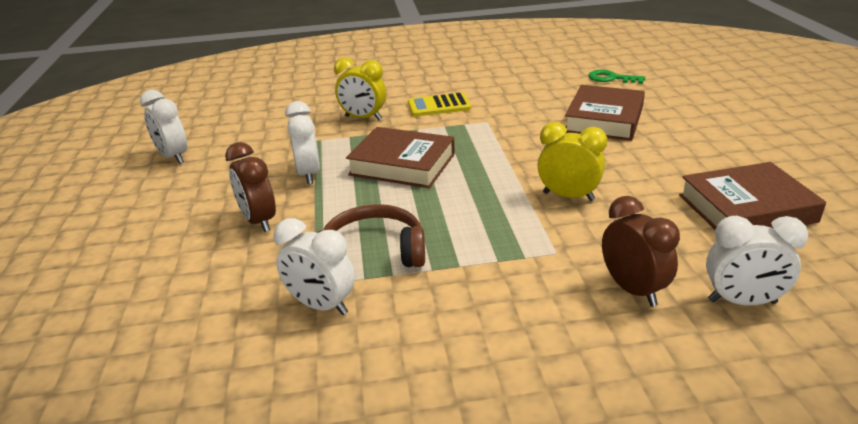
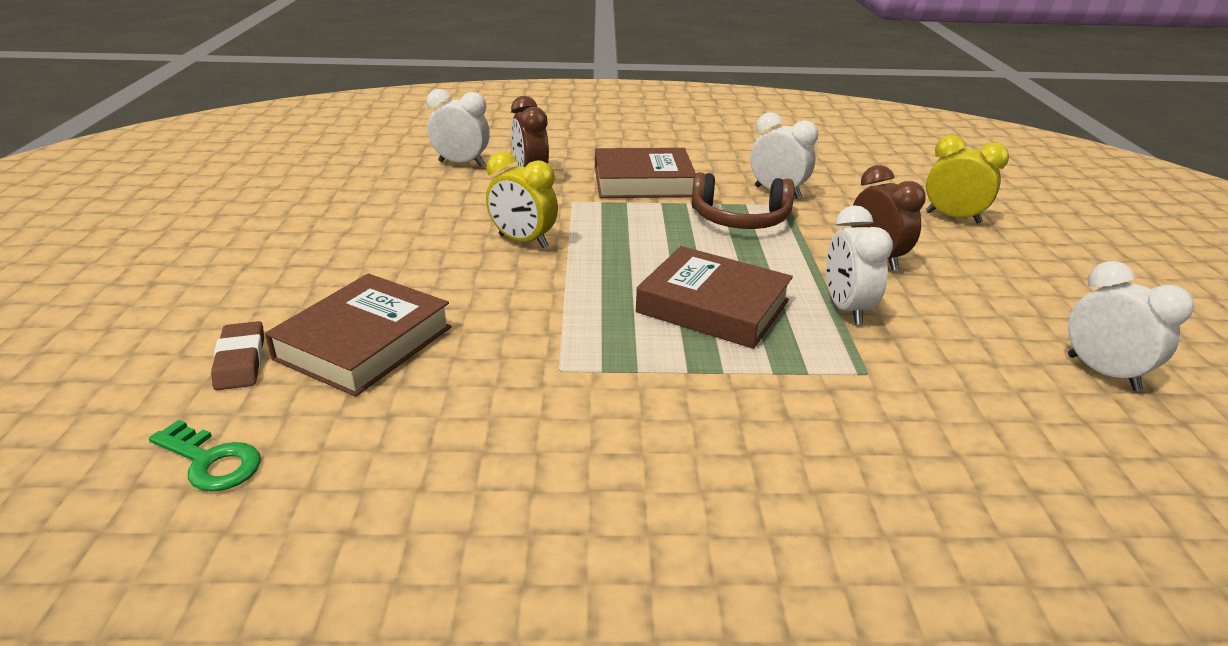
camera: 175 degrees left, 0 degrees up
(363, 118) = (793, 418): yellow clock -> yellow clock (953, 218)
(439, 106) = (636, 430): yellow calculator -> none
(656, 105) = (240, 361): none -> brown eraser
(746, 208) = (362, 210): brown book -> brown book (643, 182)

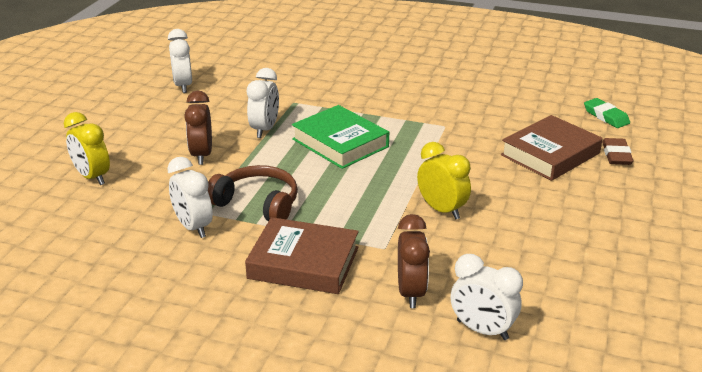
camera: 160 degrees left, 0 degrees up
(211, 461) = (606, 116): green key -> green eraser
(713, 306) = (340, 143): brown book -> green book

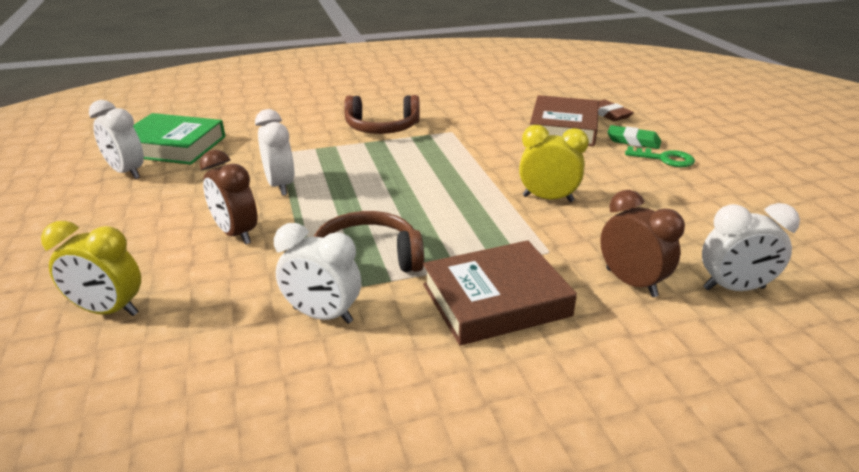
camera: 35 degrees left, 0 degrees up
(340, 143) = (376, 173): green book -> green book (173, 146)
(393, 104) = (382, 128): none -> brown headphones
(600, 215) = (664, 159): none -> green key
(606, 116) = (560, 91): green eraser -> green eraser (633, 141)

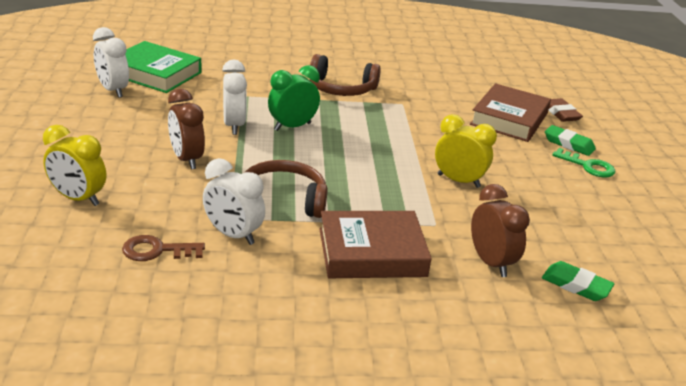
camera: 10 degrees right, 0 degrees up
(231, 358) = (157, 250): none -> brown key
(346, 175) = (292, 127): none -> green clock
(733, 288) = (576, 285): white clock -> green eraser

